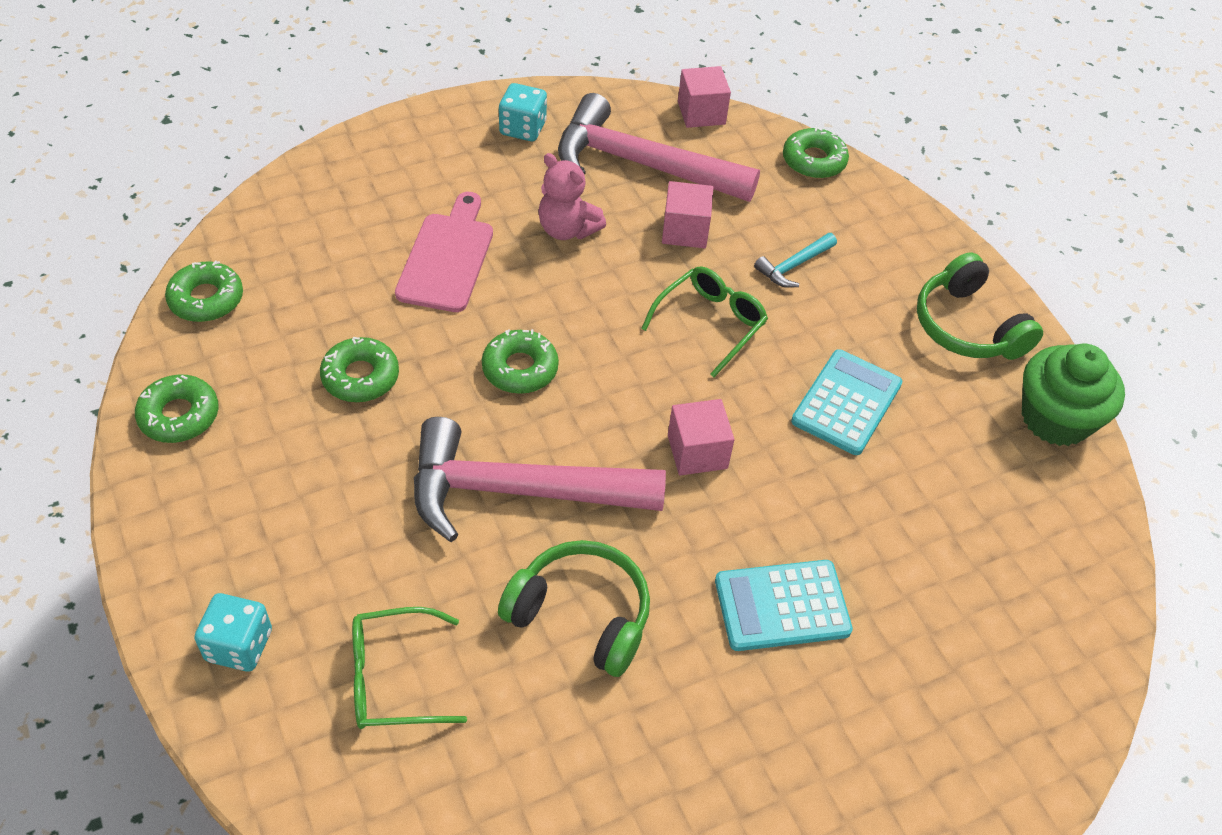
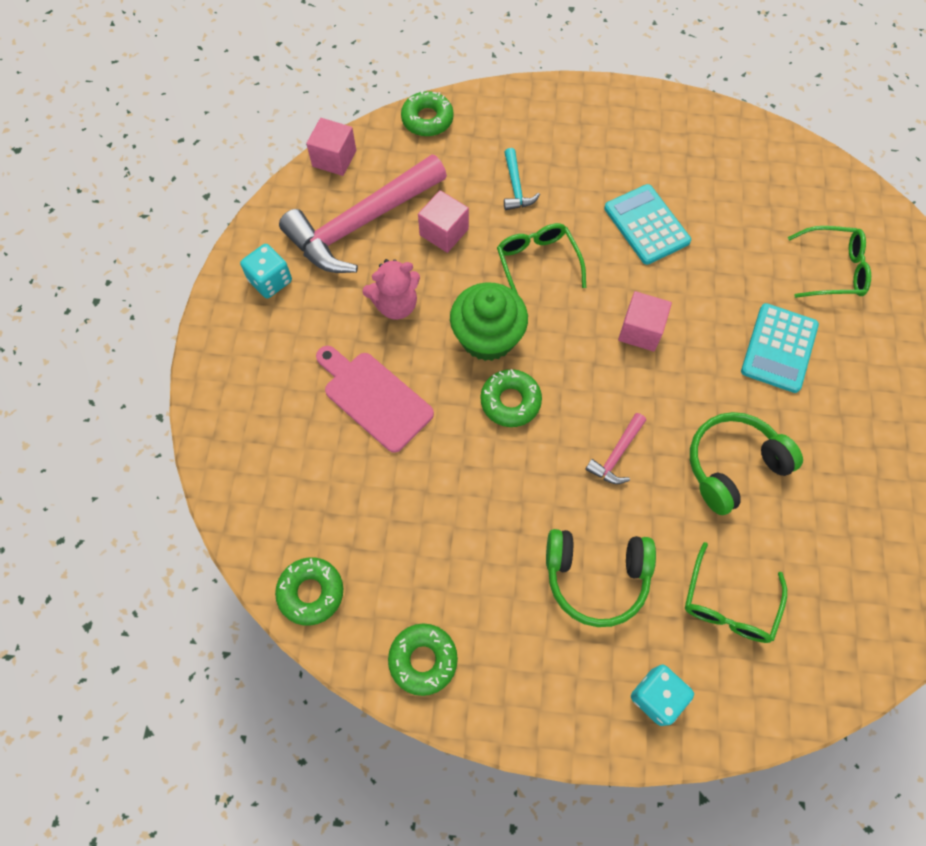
camera: 55 degrees left, 15 degrees up
(360, 377) = (458, 512): green donut -> none
(519, 491) = (616, 454): pink hammer -> pink hammer, size x0.42
(949, 627) = (833, 269): none -> green glasses
(967, 326) = (622, 124): green headphones -> green headphones (596, 577)
(1055, 418) = (716, 125): green cupcake -> green cupcake (487, 337)

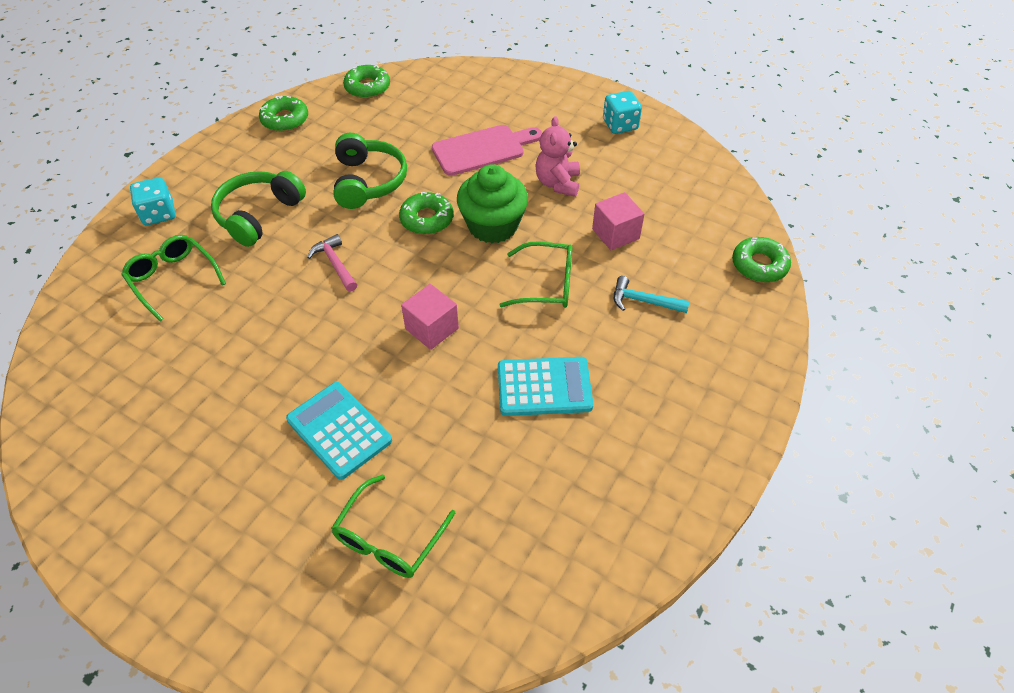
camera: 115 degrees right, 15 degrees down
(334, 158) = (733, 190): pink cube -> none
(361, 223) = (651, 187): pink hammer -> none
(733, 466) = (265, 335): green headphones -> green headphones (368, 181)

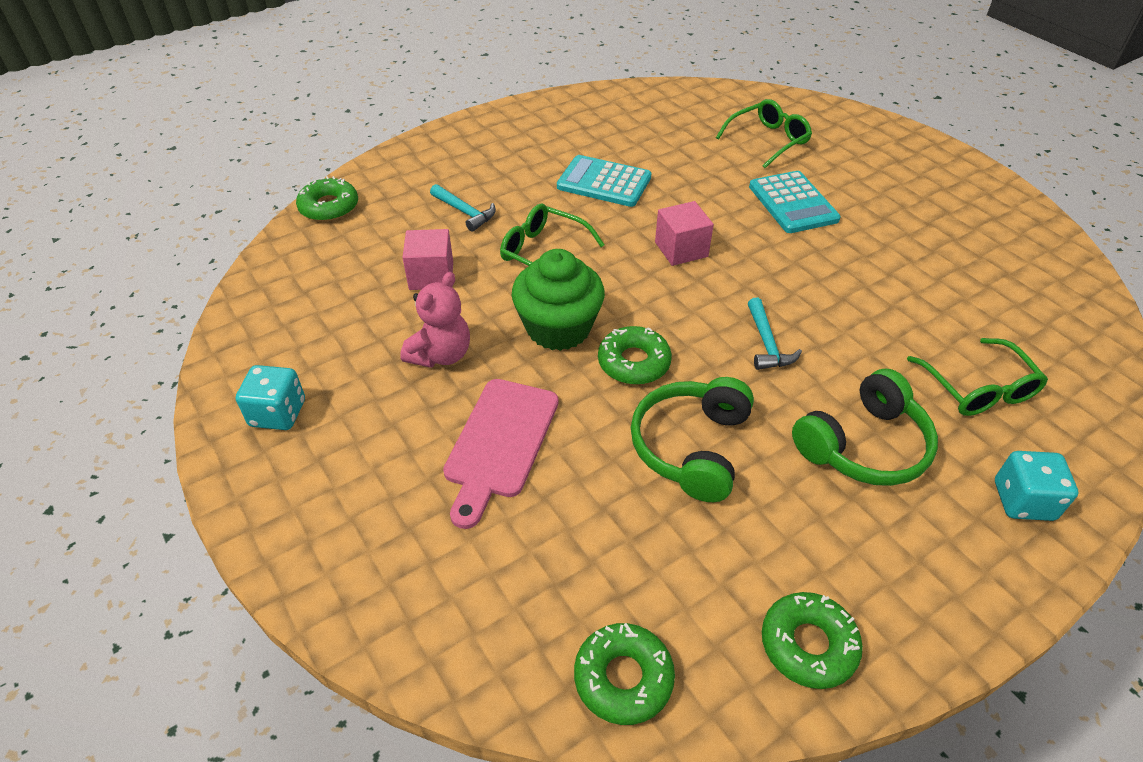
camera: 155 degrees left, 5 degrees down
(335, 264) = (766, 343): pink hammer -> turquoise hammer
(483, 149) = (499, 443): pink cutting board -> pink cutting board turned 75 degrees counterclockwise

